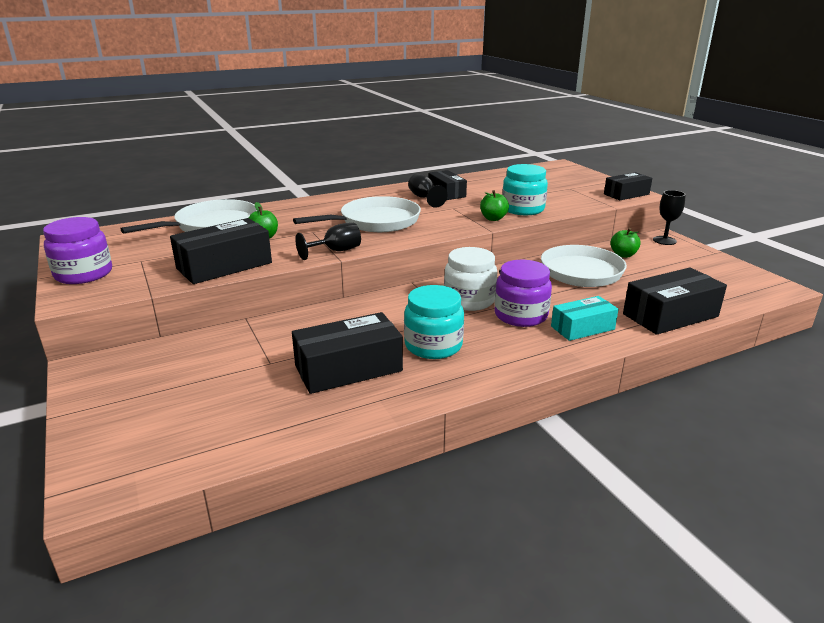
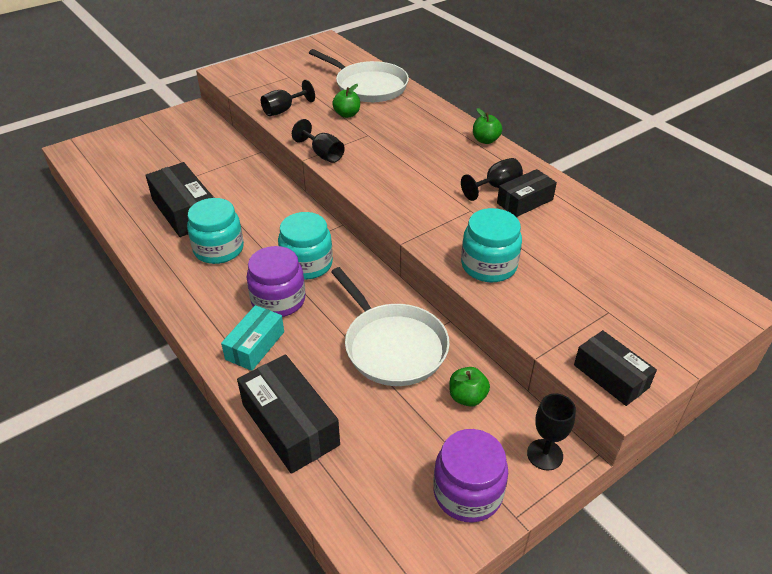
camera: 80 degrees right, 15 degrees up
(84, 274) = (262, 64): purple jar -> purple jar (467, 492)
(224, 266) = (283, 110): black box -> black goblet
(376, 221) = (406, 165): white pan -> none
(469, 300) = (307, 264): white jar -> turquoise jar
(493, 218) = (444, 242): green apple -> green apple (485, 140)
(582, 328) = (255, 345): turquoise box -> turquoise box turned 60 degrees clockwise

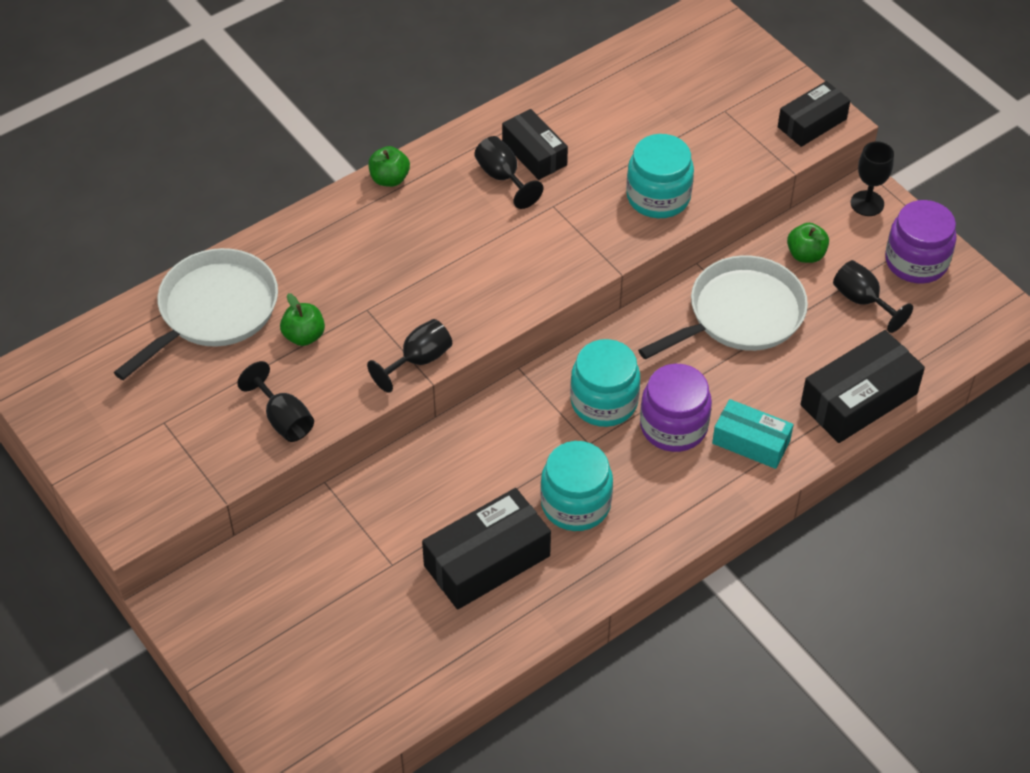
camera: 90 degrees left, 10 degrees up
(411, 438) = (862, 301): none -> black goblet

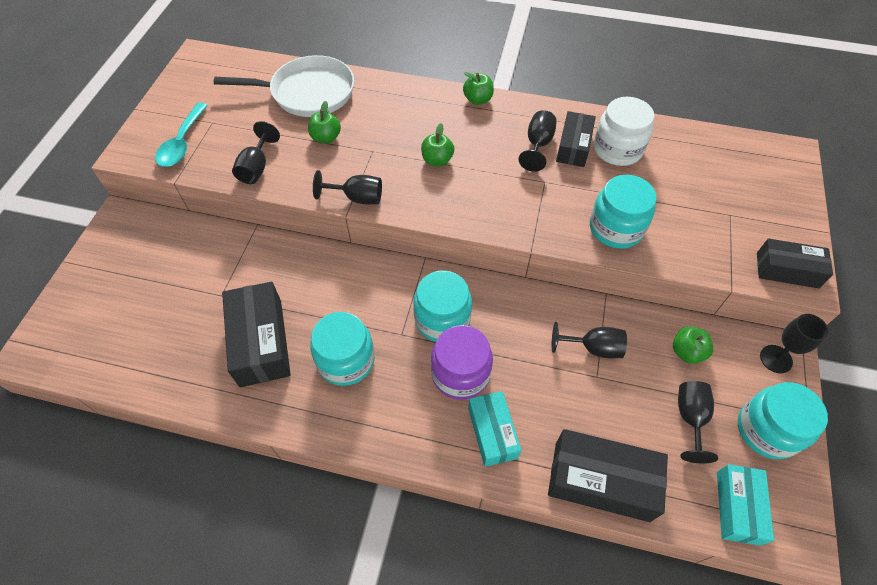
camera: 50 degrees right, 5 degrees up
(169, 466) = (182, 143): none -> turquoise spoon
(437, 266) = (437, 160): none -> green apple
(487, 560) = (261, 342): black box -> black box turned 60 degrees clockwise
(572, 125) = (617, 149): none -> white jar
(741, 314) = (593, 348): white pan -> black goblet
(916, 261) = (767, 430): purple jar -> turquoise jar
(954, 331) = (737, 507): none -> turquoise box

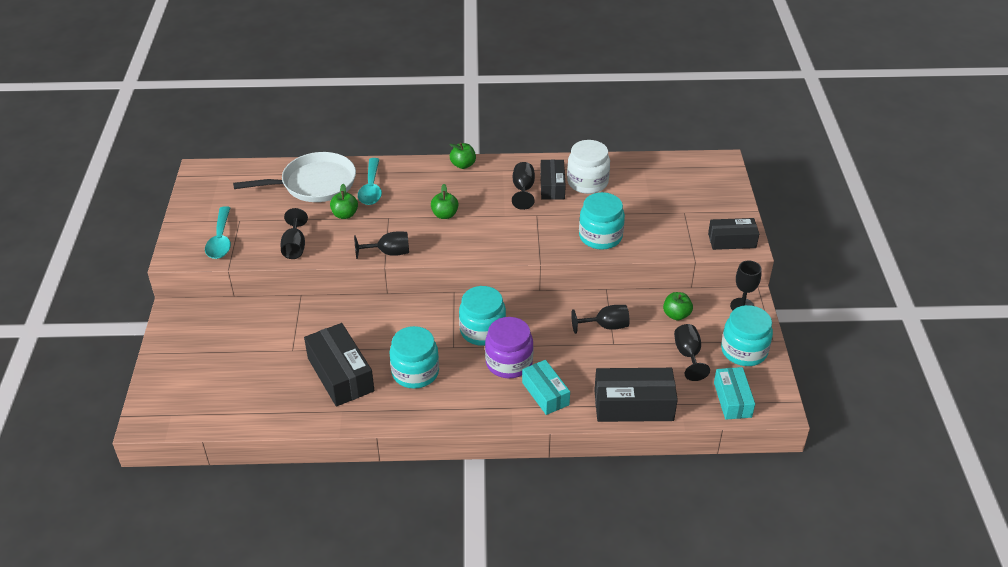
camera: 15 degrees left, 15 degrees down
(366, 110) = (371, 188): none -> turquoise spoon

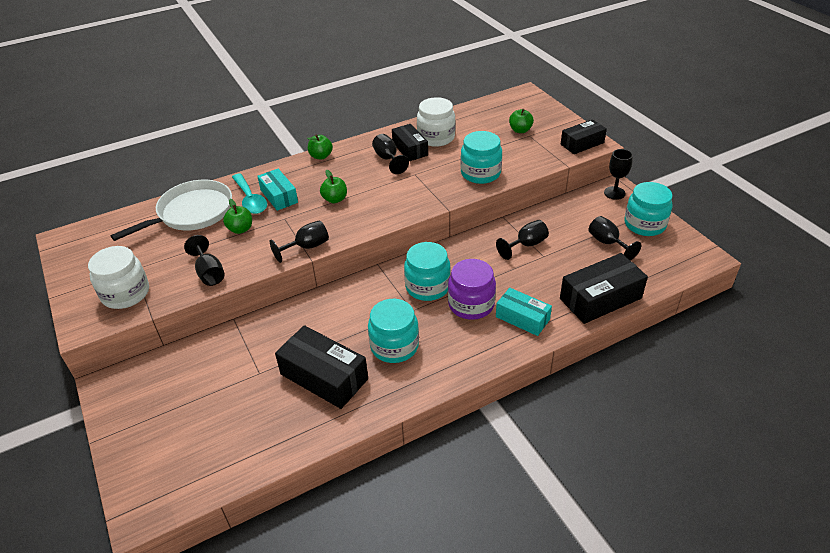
camera: 25 degrees left, 0 degrees up
(220, 240) = (126, 293): turquoise spoon -> white jar
(676, 315) = (572, 216): green apple -> green apple (520, 130)
(732, 400) = (669, 264): turquoise box -> turquoise box (279, 196)

